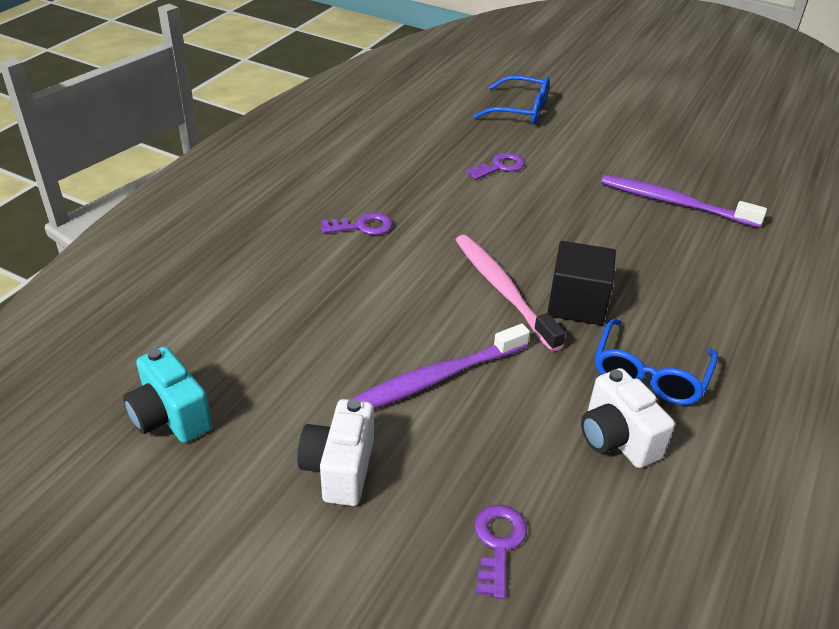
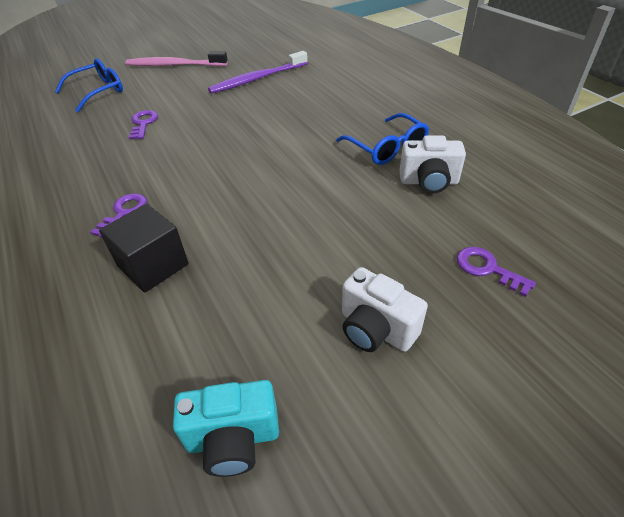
camera: 55 degrees left, 5 degrees up
(434, 379) = (322, 239): purple toothbrush -> none
(503, 290) = (265, 172): pink toothbrush -> pink toothbrush (174, 65)
(576, 303) = (306, 148): black cube -> black cube (153, 265)

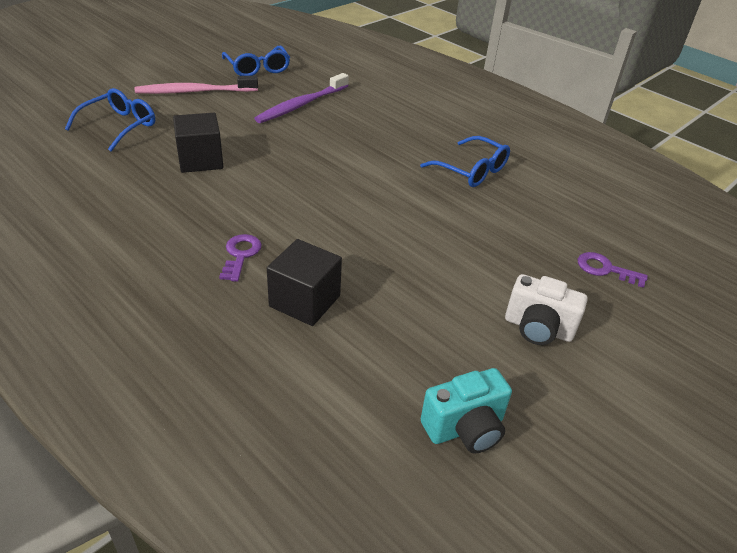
camera: 20 degrees left, 5 degrees down
(143, 123) = (200, 160): purple key -> black cube
(238, 47) = (257, 68): none -> blue glasses
(429, 182) = (524, 200): white camera -> none

